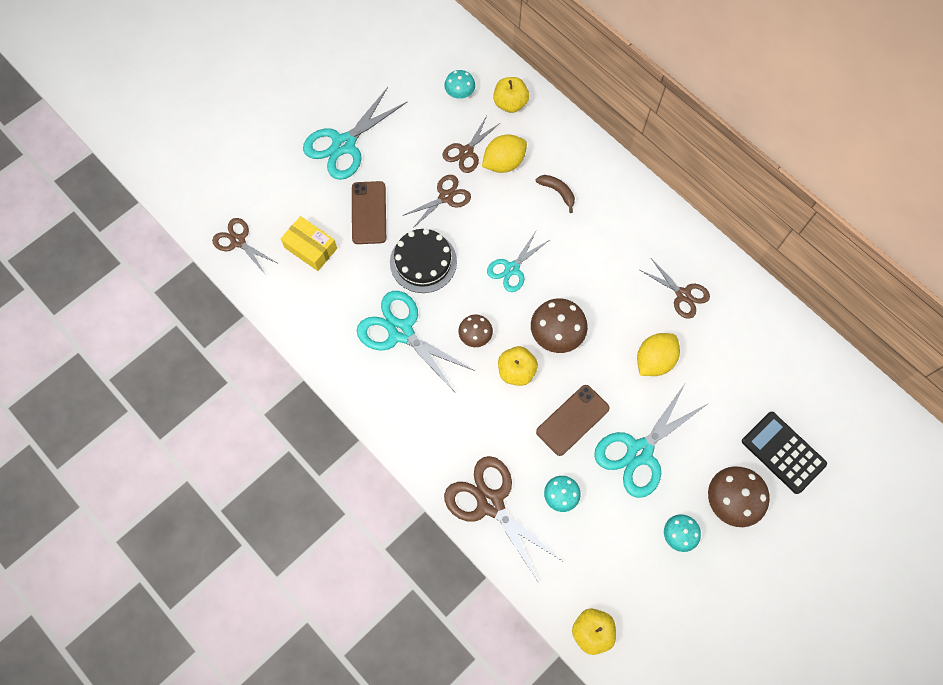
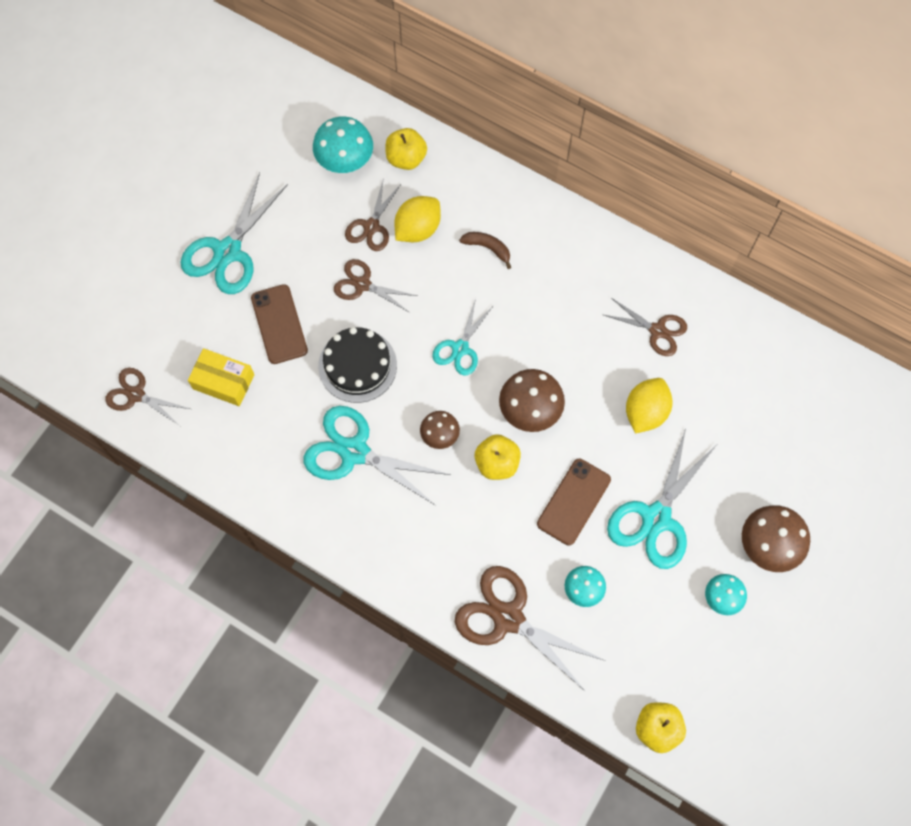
camera: 15 degrees left, 0 degrees up
(446, 197) = (362, 284): brown scissors -> brown scissors turned 105 degrees counterclockwise
(460, 92) = (345, 159): turquoise mushroom -> turquoise mushroom, size x1.65
(783, 452) = (810, 478): black calculator -> none

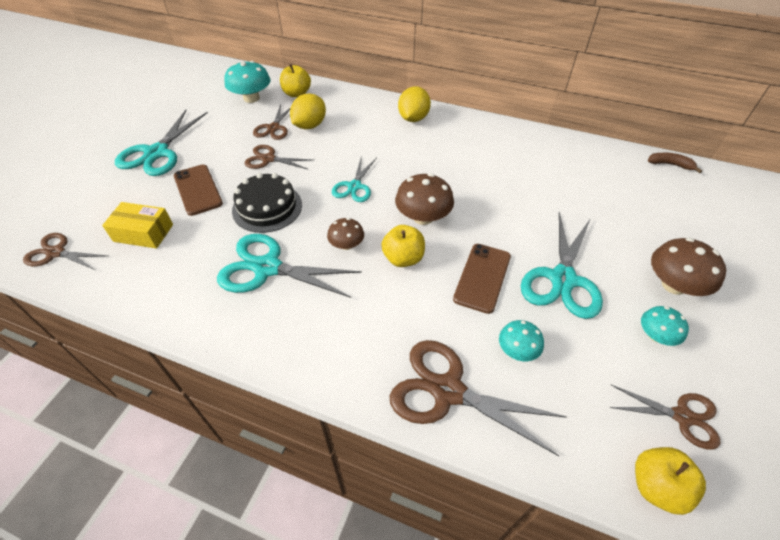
camera: 10 degrees left, 20 degrees down
(487, 248) = (365, 129): brown banana -> brown banana (670, 165)
(645, 412) = (521, 207): yellow lemon -> yellow lemon (413, 118)
(657, 331) = (509, 158): brown scissors -> brown scissors (682, 416)

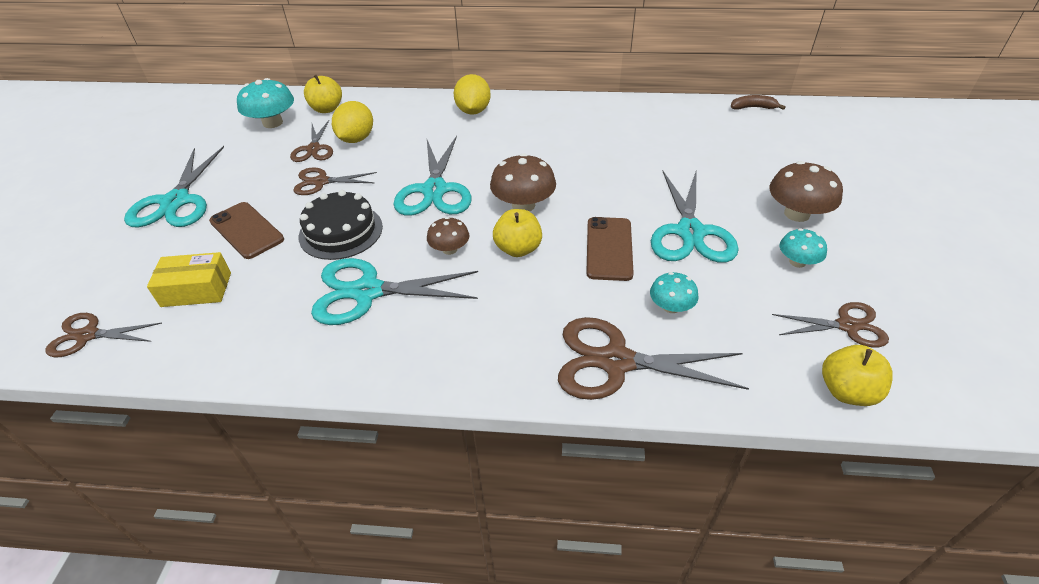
camera: 15 degrees left, 5 degrees down
(354, 186) = (434, 190): turquoise scissors -> turquoise scissors, size x1.67

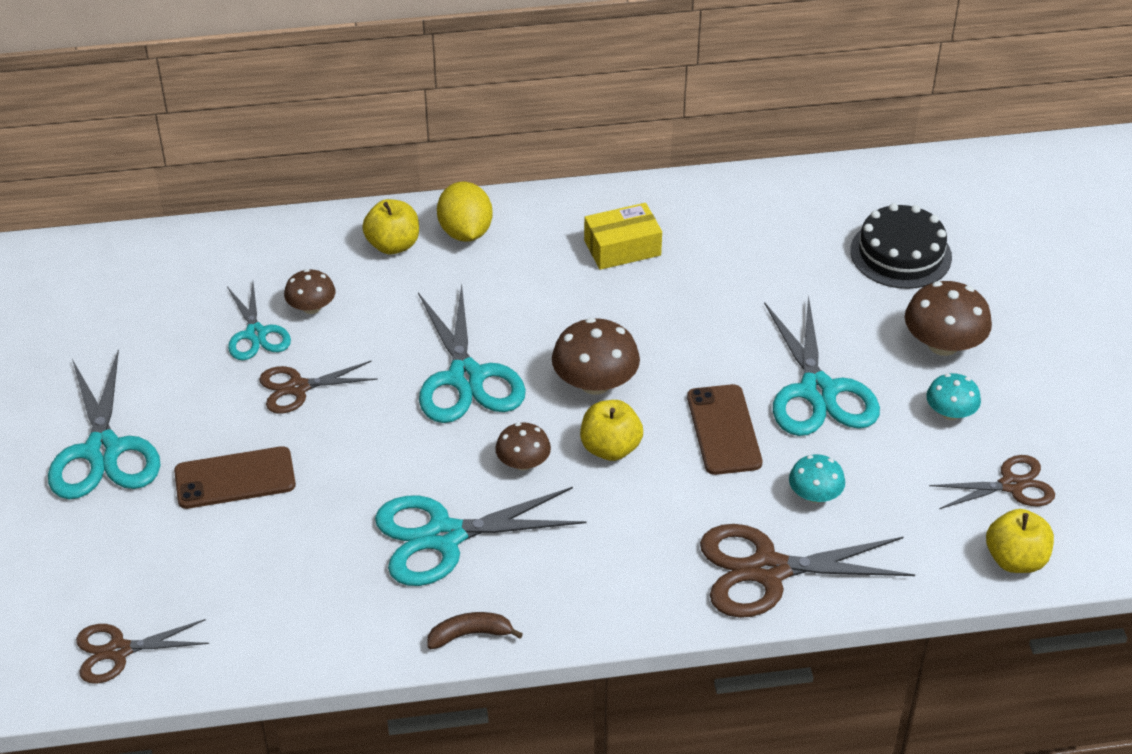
camera: 15 degrees left, 0 degrees up
(196, 289) = (220, 570): yellow box -> yellow box (622, 248)
(246, 230) = (235, 478): brown phone -> brown phone turned 45 degrees counterclockwise
(272, 123) = (164, 295): turquoise mushroom -> none
(314, 149) = (256, 334): brown scissors -> turquoise scissors
(327, 109) = (236, 257): yellow apple -> yellow apple (393, 245)
(341, 231) = (366, 459): black cake -> black cake (900, 254)
(356, 139) = (311, 307): yellow lemon -> brown mushroom
(753, 108) = (866, 174): brown banana -> brown banana (470, 634)

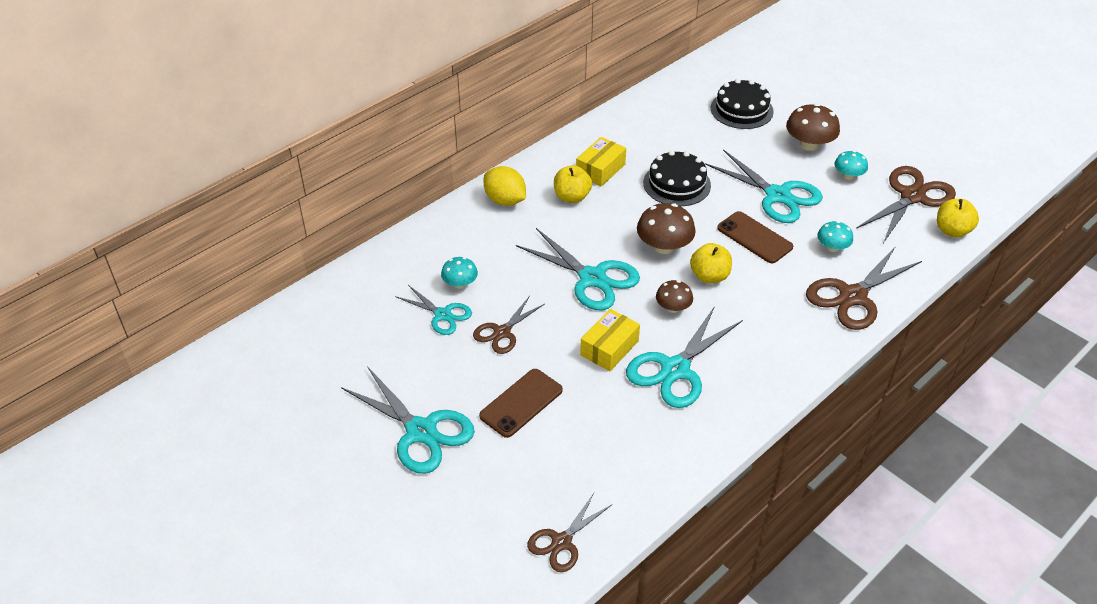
camera: 35 degrees left, 0 degrees up
(311, 307) = (460, 283): brown mushroom -> turquoise mushroom
(393, 245) = (470, 226): yellow apple -> yellow apple (572, 197)
(397, 470) = (609, 348): none -> yellow box
(470, 634) = (747, 414): brown banana -> none
(699, 312) = (677, 184): none -> black cake
(1011, 485) = (912, 196): brown scissors -> brown scissors, size x1.67

